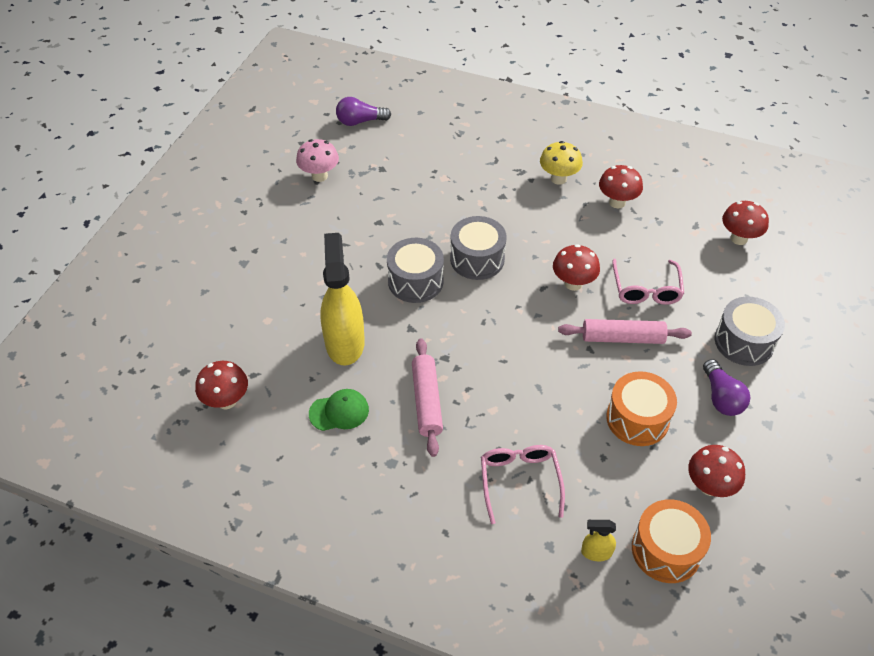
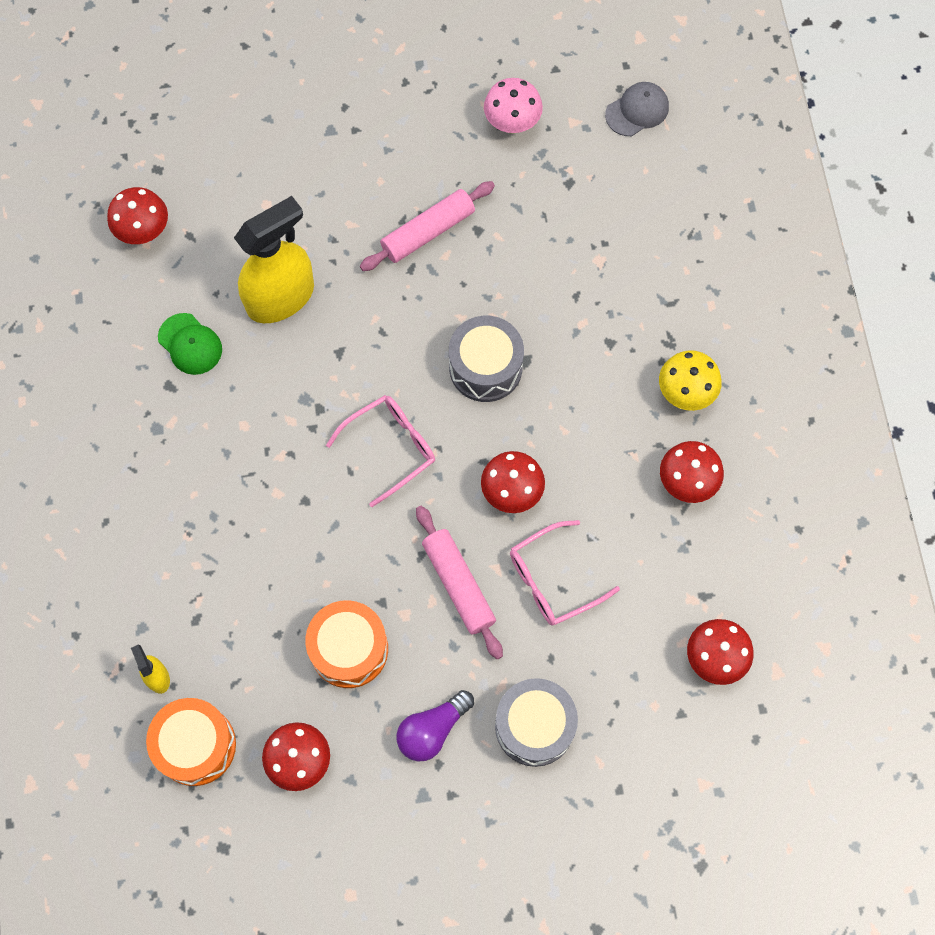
camera: 60 degrees right, 20 degrees up
(360, 121) = (637, 110): purple light bulb -> grey cap
(415, 281) = (410, 320): grey drum -> none
(427, 401) = (251, 421): pink rolling pin -> pink rolling pin (428, 232)
(520, 482) = (201, 564): pink glasses -> pink glasses (390, 448)

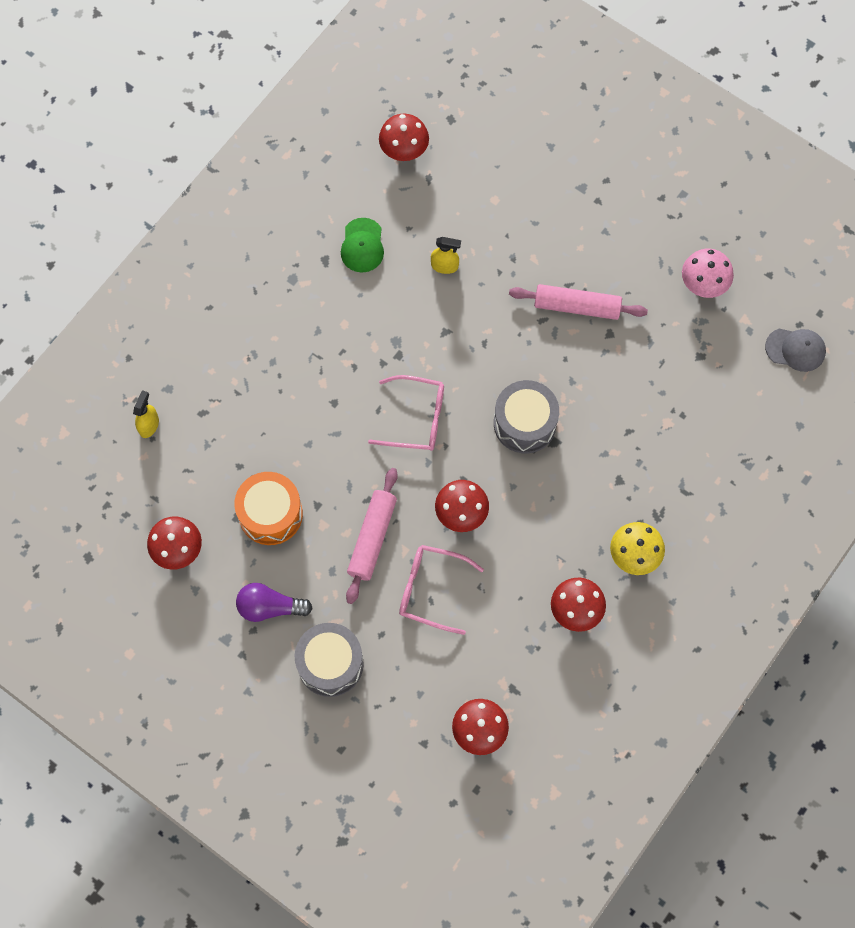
camera: 45 degrees right, 0 degrees up
(196, 745) = (131, 485): orange drum -> none
(281, 297) = (445, 266): yellow spray bottle -> yellow spray bottle, size x0.44

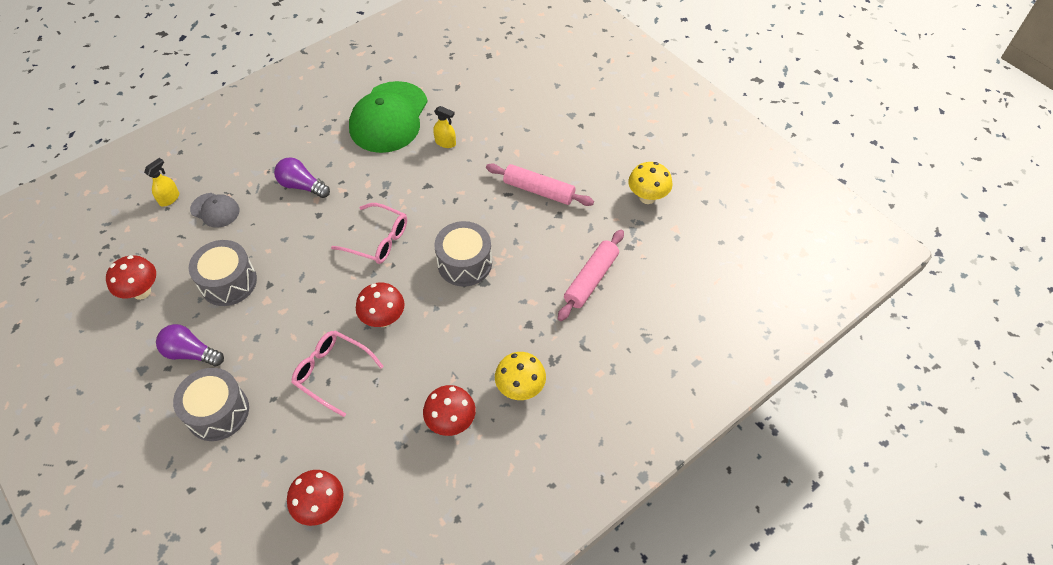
camera: 15 degrees right, 15 degrees down
(270, 514) = (228, 282): orange drum -> grey drum
(298, 369) = (302, 186): none -> purple light bulb
(362, 245) = (389, 117): green cap -> green cap, size x2.04
(372, 538) = (301, 320): pink rolling pin -> pink rolling pin (591, 279)
(404, 151) = (446, 67): red mushroom -> none
(703, 285) = (647, 197): pink mushroom -> yellow mushroom
(795, 349) = (713, 259): grey cap -> grey cap (215, 210)

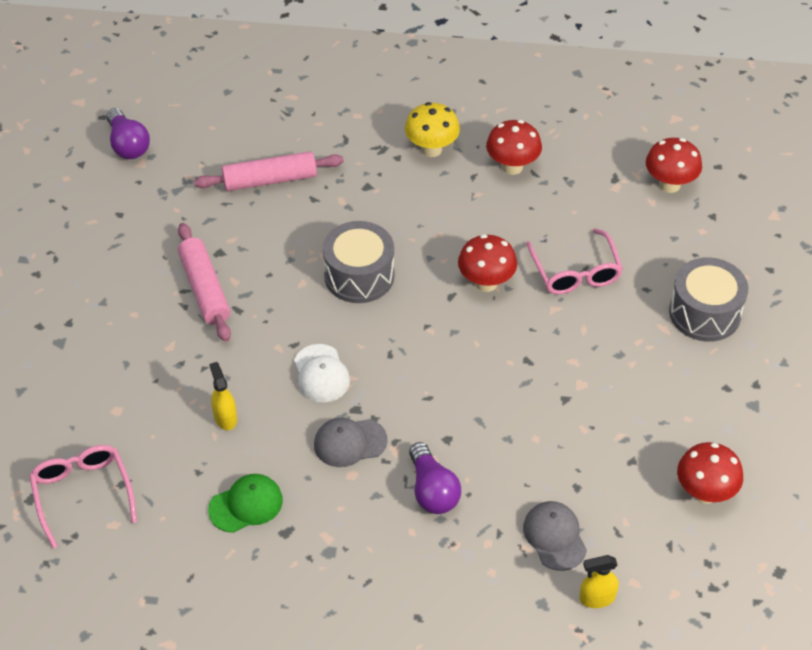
camera: 135 degrees left, 5 degrees down
(191, 353) = (694, 386): purple light bulb -> purple light bulb (128, 145)
(228, 282) = (604, 433): grey drum -> none
(369, 176) = (350, 442): none -> grey cap
(377, 240) = (415, 362): pink glasses -> pink glasses (83, 494)
(389, 117) = (246, 505): green cap -> green cap, size x0.49
(422, 196) = (321, 374): none -> white cap
(647, 197) = (121, 205): yellow mushroom -> none

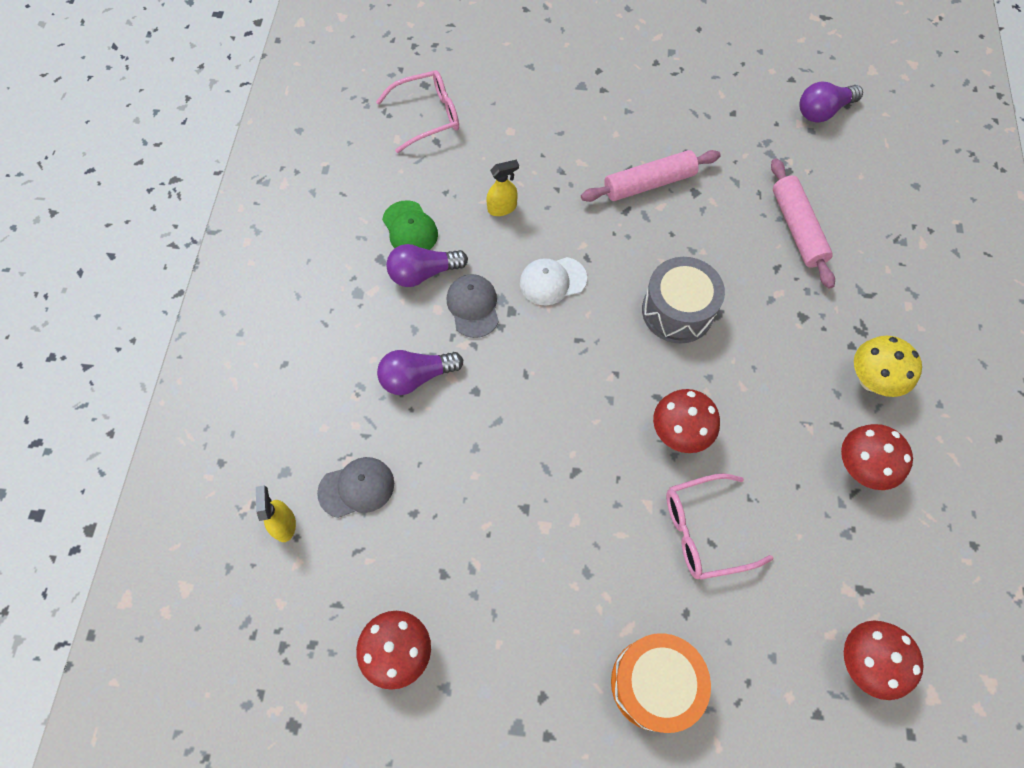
camera: 90 degrees right, 15 degrees up
(306, 489) = (423, 273): none -> purple light bulb
(704, 313) = (654, 683): grey drum -> orange drum

